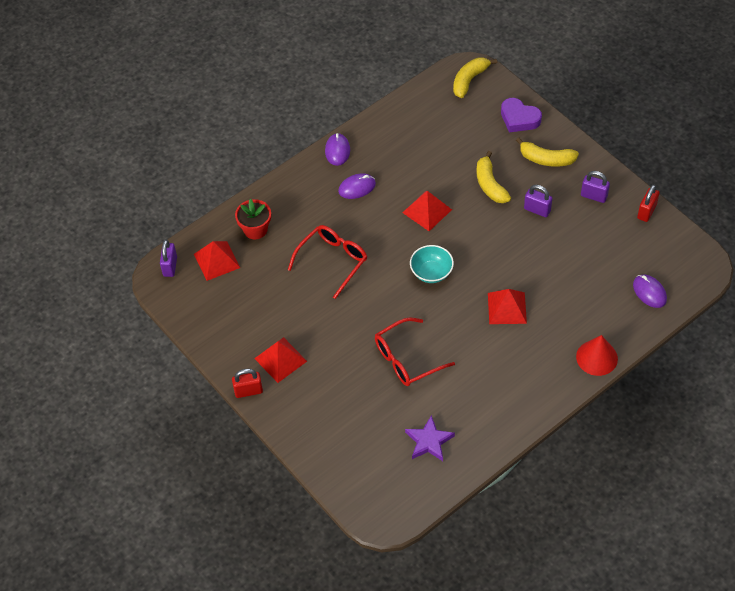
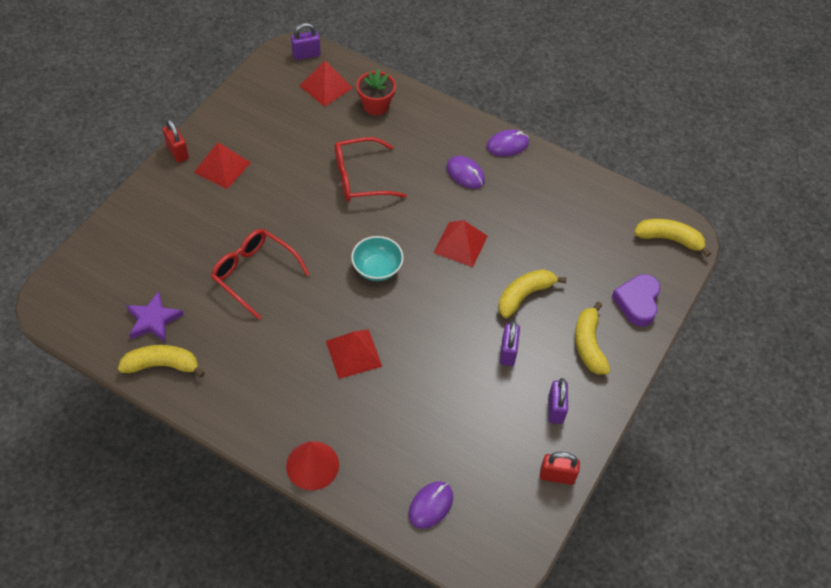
camera: 65 degrees right, 0 degrees up
(333, 261) = (360, 178): red glasses -> red glasses turned 150 degrees clockwise
(476, 442) = (162, 365): none -> yellow banana

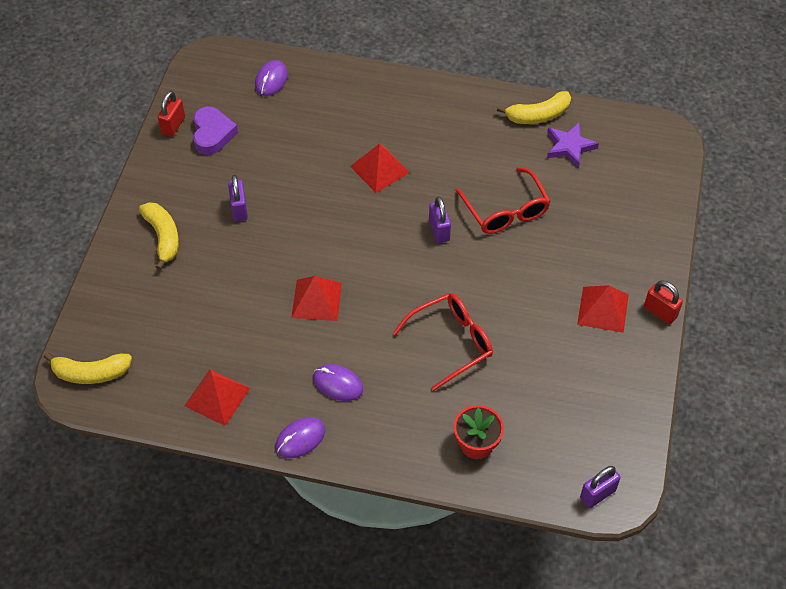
camera: 165 degrees right, 0 degrees up
(254, 274) = (505, 211): red glasses -> red glasses turned 45 degrees clockwise
(312, 465) = (375, 81): red cone -> none
(326, 86) = (548, 452): red pyramid -> red pyramid (217, 397)
(377, 268) = (391, 250): turquoise bowl -> none
(524, 295) = (236, 266): yellow banana -> none
(555, 409) = (184, 174): purple padlock -> purple padlock (439, 230)
(557, 476) = (173, 125): red padlock -> red padlock turned 60 degrees counterclockwise
(637, 302) = (120, 292): purple heart -> purple heart (212, 134)

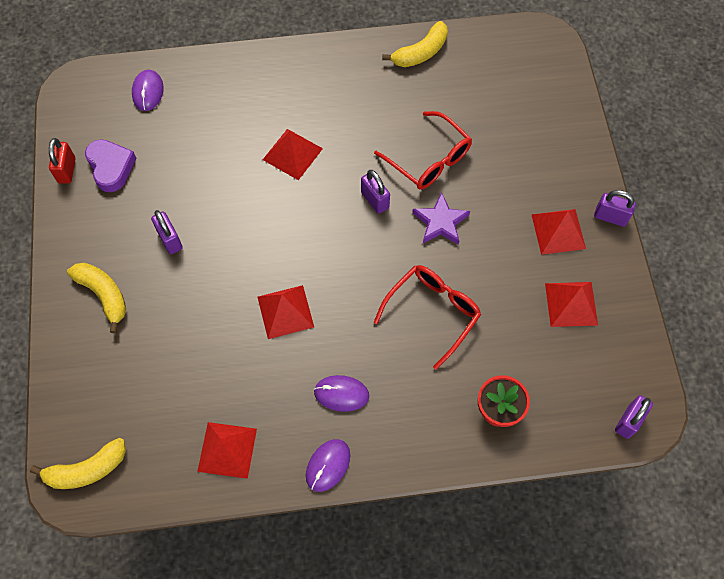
camera: 20 degrees left, 10 degrees up
(569, 146) = (462, 76): purple star -> purple star (440, 222)
(587, 376) = (571, 304): none -> red pyramid
(660, 312) = (610, 217): red padlock -> purple padlock

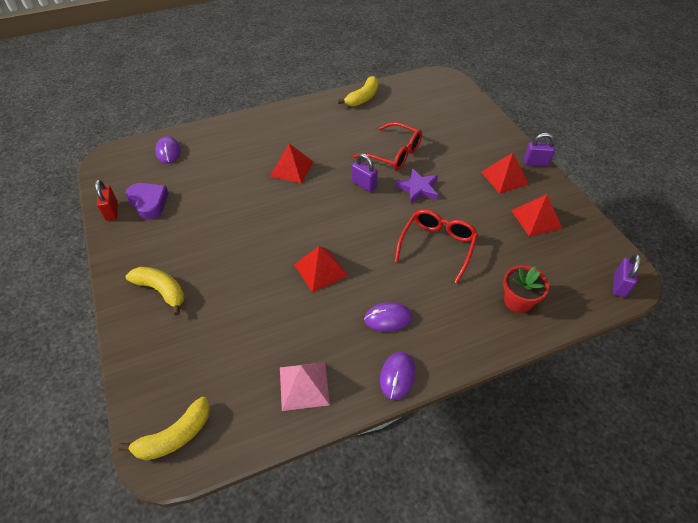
camera: 15 degrees left, 15 degrees down
(170, 240) = (210, 240): purple padlock -> none
(227, 450) = (304, 385): red pyramid -> pink pyramid

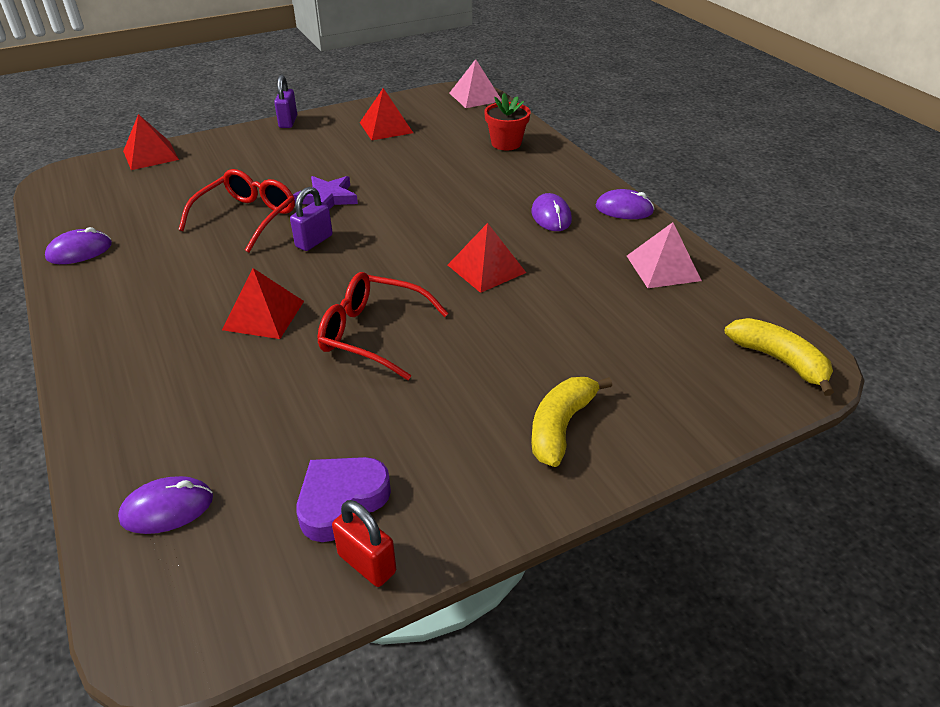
camera: 95 degrees left, 10 degrees down
(112, 211) = (367, 563): red padlock -> red padlock turned 60 degrees clockwise
(363, 98) = (79, 251): yellow banana -> purple mouse
(437, 246) = (433, 185): red glasses -> red glasses (372, 334)
(504, 178) = (313, 141): red pyramid -> red pyramid (150, 155)
(619, 285) = (475, 97): purple padlock -> pink pyramid

